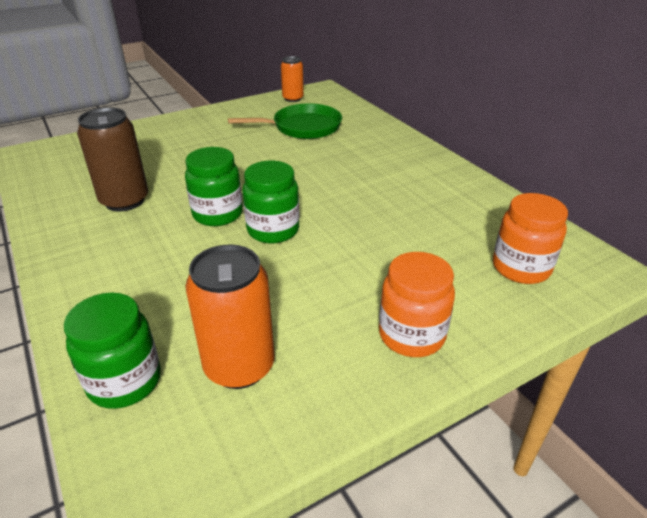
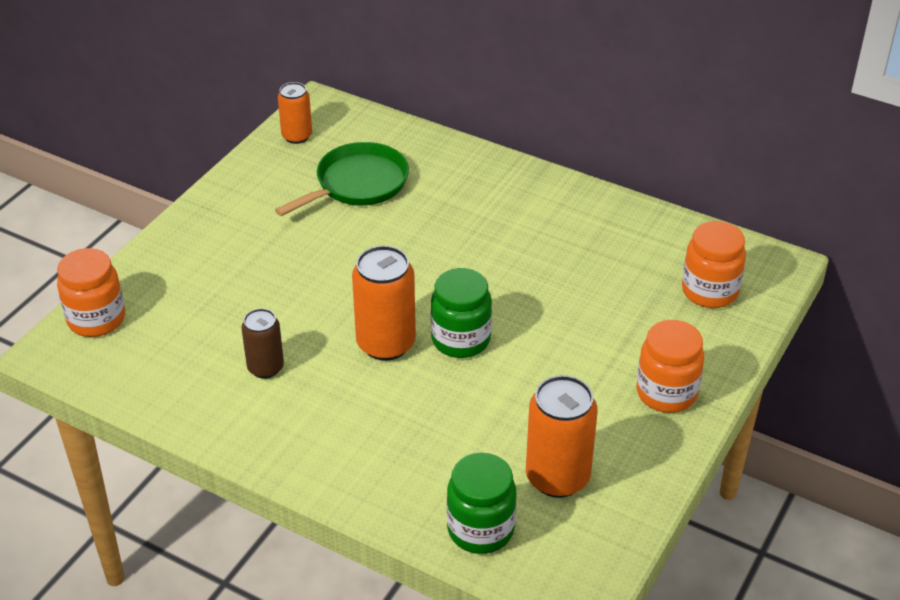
camera: 30 degrees left, 5 degrees up
(71, 146) = (96, 319): none -> orange jar
(124, 201) = (265, 368): brown can -> brown can, size x0.61
(218, 214) = (386, 344): green jar -> orange can

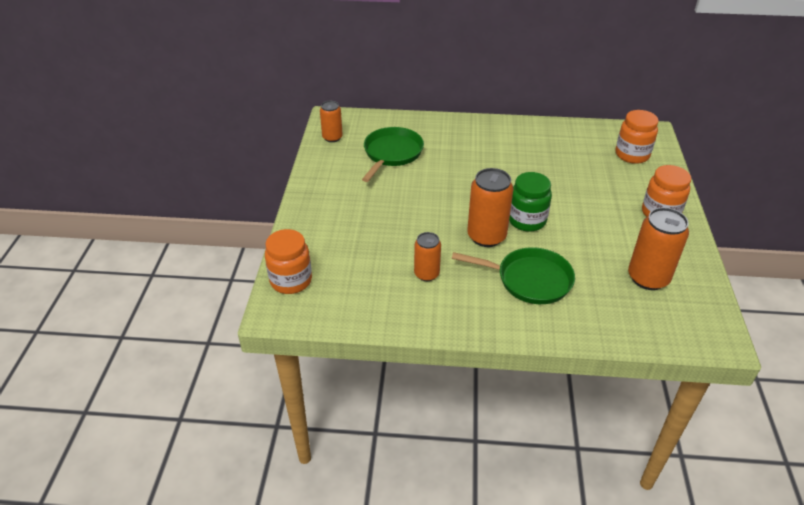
camera: 25 degrees left, 0 degrees up
(265, 368) = (426, 274): brown can -> orange can
(391, 422) = (529, 280): none -> green pan
(480, 529) = (635, 323): green jar -> none

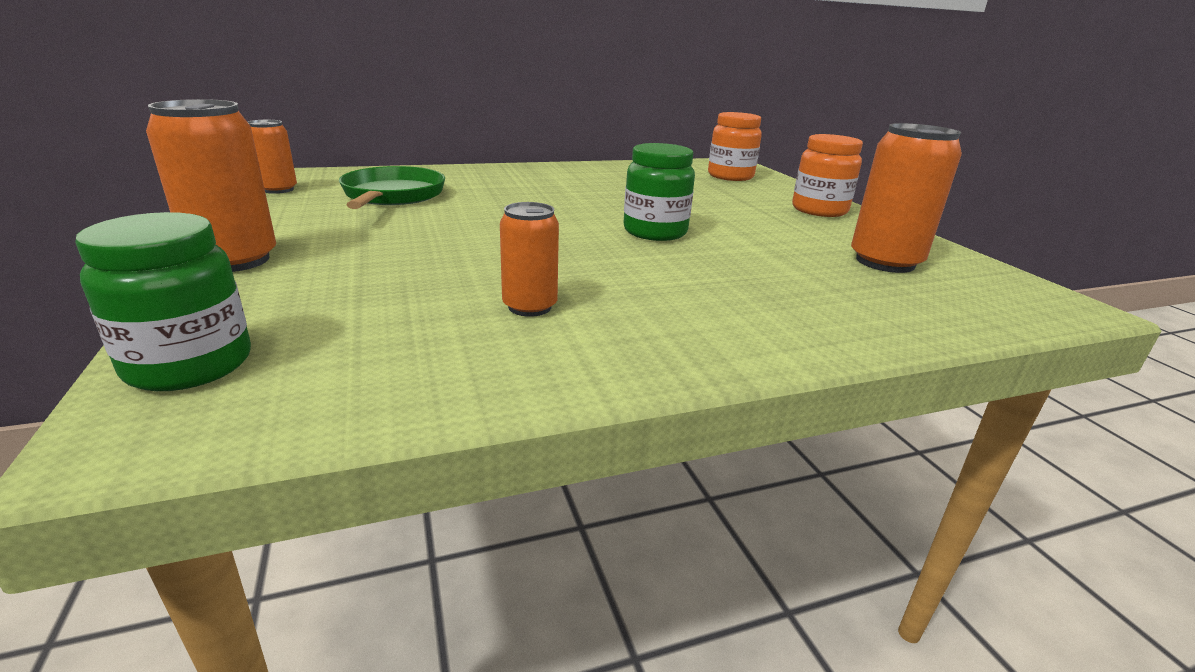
camera: 25 degrees left, 15 degrees down
(291, 281) = (189, 365): orange jar -> green jar
(486, 236) = (606, 252): orange can -> orange can (234, 260)
(529, 280) = (722, 287): green pan -> none

